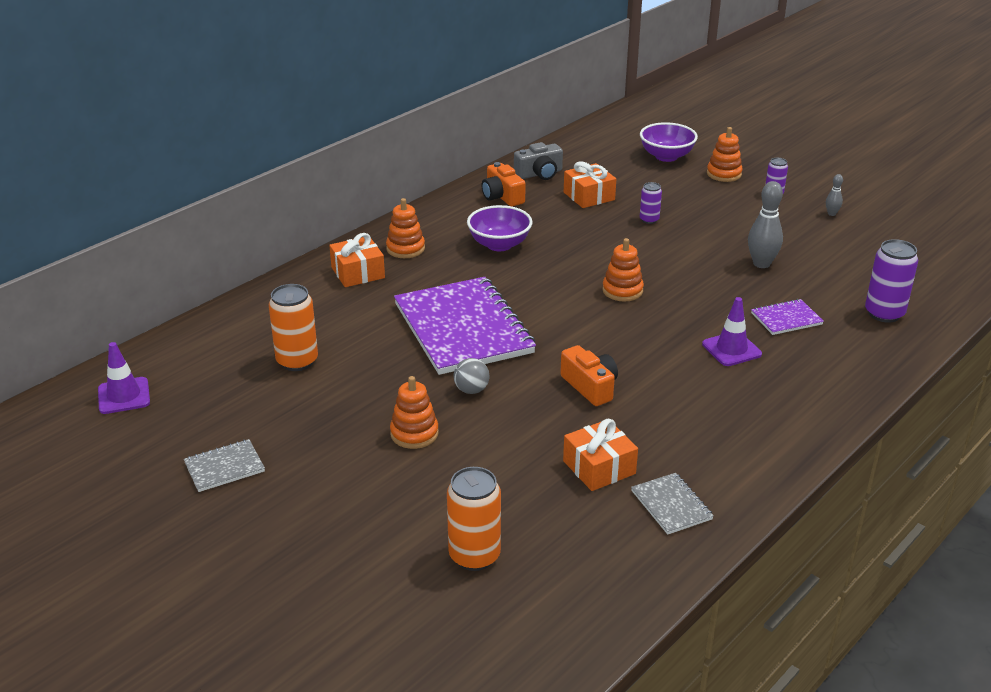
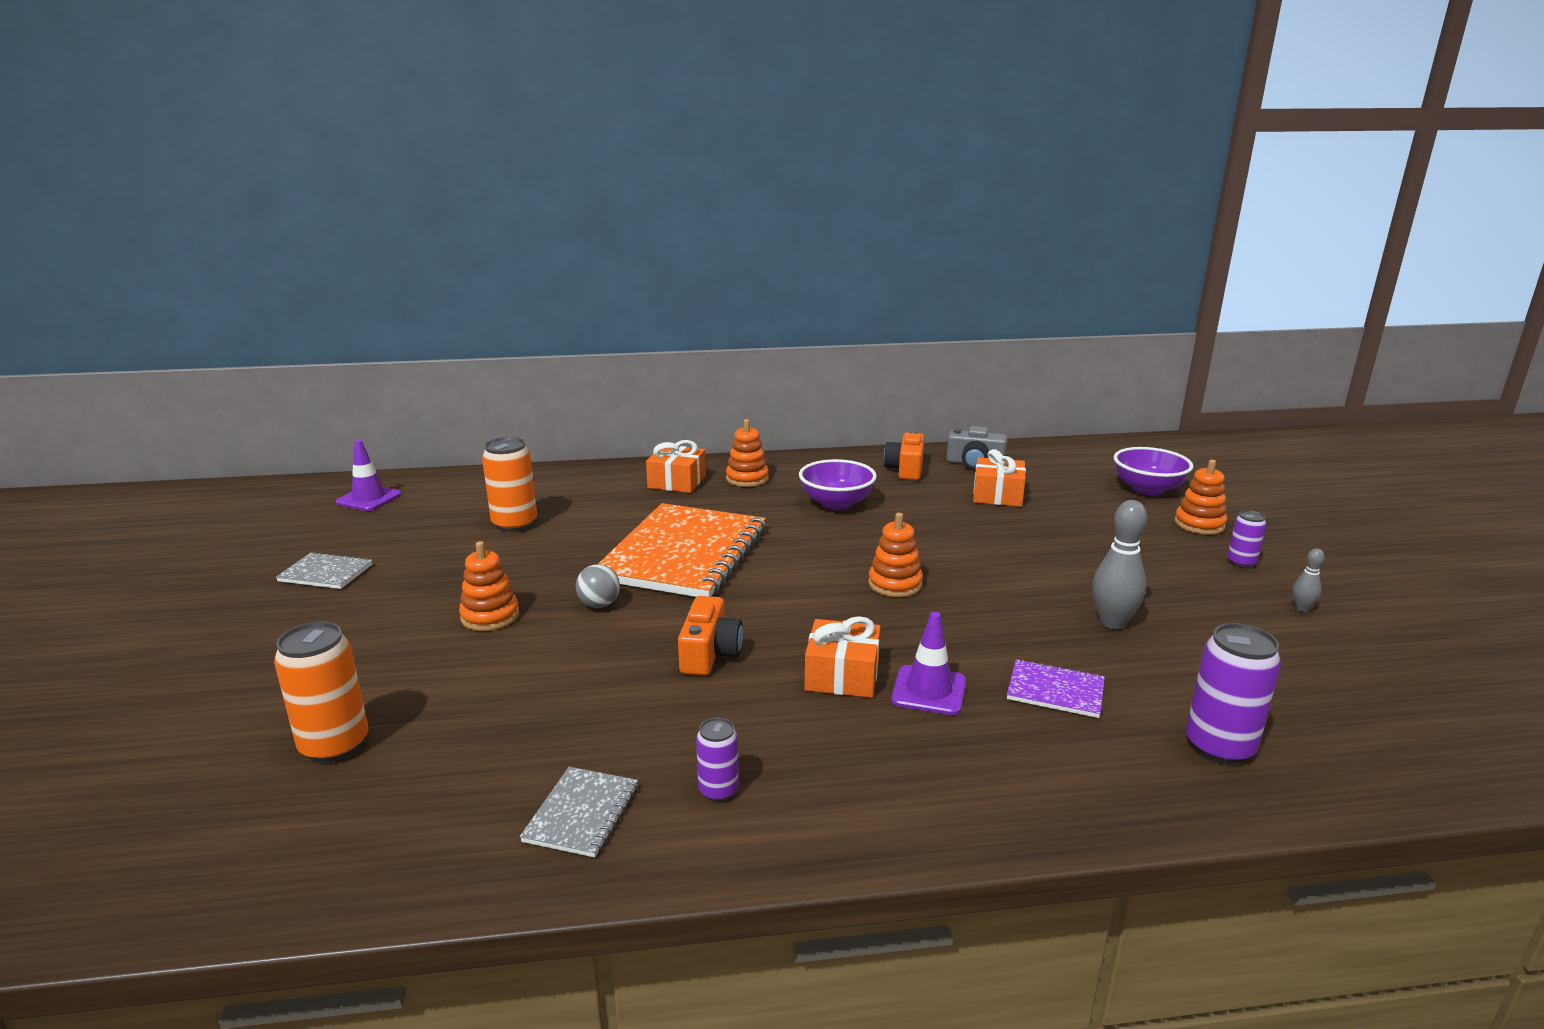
camera: 40 degrees right, 10 degrees down
(463, 328) = (684, 554): purple notebook -> orange notebook
(599, 467) = (582, 731): orange gift -> orange gift (842, 675)
(649, 220) = (1033, 535): purple can -> purple can (718, 790)

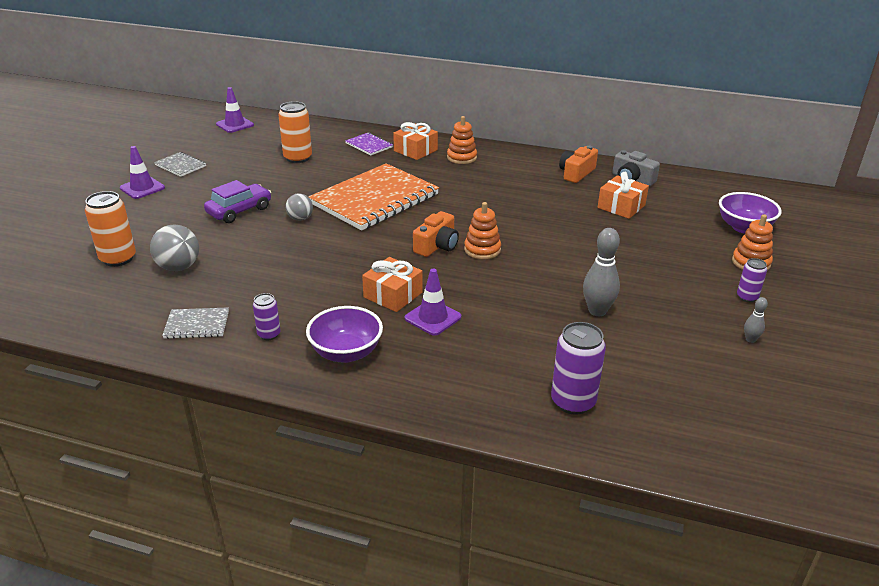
camera: 25 degrees right, 10 degrees up
(284, 621) = (142, 188): none -> purple traffic cone
(463, 729) = (179, 267): none -> grey ball
(490, 616) = (239, 211): orange stacking toy -> purple car
(582, 813) = (197, 325): grey notebook -> grey notebook turned 45 degrees clockwise
(709, 653) = (333, 262): orange camera -> orange camera (437, 246)
(836, 503) = (502, 187): purple bowl -> purple bowl (346, 353)
(1055, 691) = (509, 340): purple notebook -> purple notebook (369, 145)

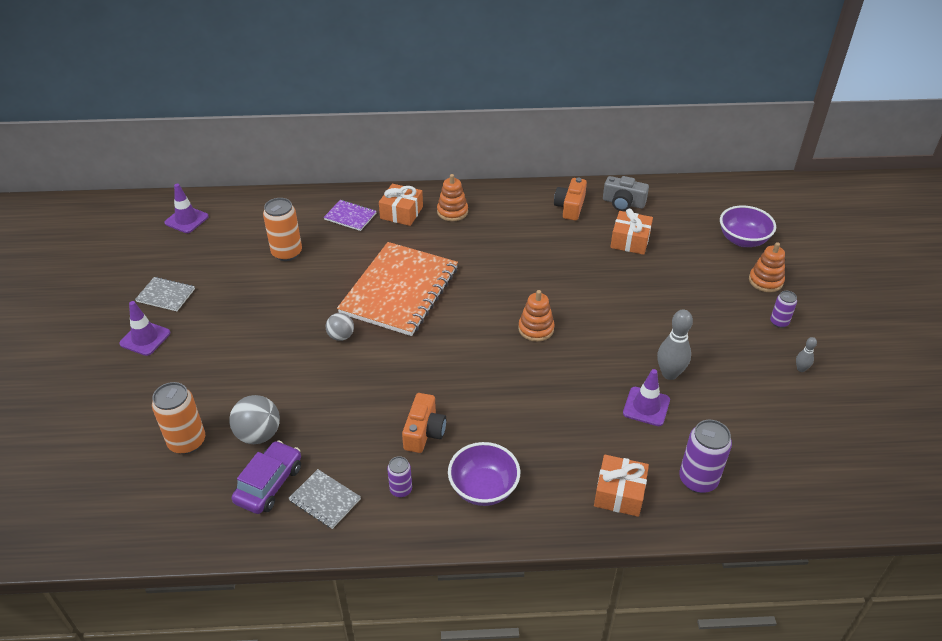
camera: 20 degrees left, 10 degrees up
(197, 325) = (325, 500): grey notebook -> grey notebook turned 60 degrees clockwise
(239, 211) = (272, 342): purple car -> purple car (269, 484)
(393, 295) = (486, 407): orange gift -> orange gift (619, 493)
(433, 318) = (536, 424): purple traffic cone -> purple traffic cone (646, 406)
(437, 246) = (492, 335): orange camera -> orange camera (424, 432)

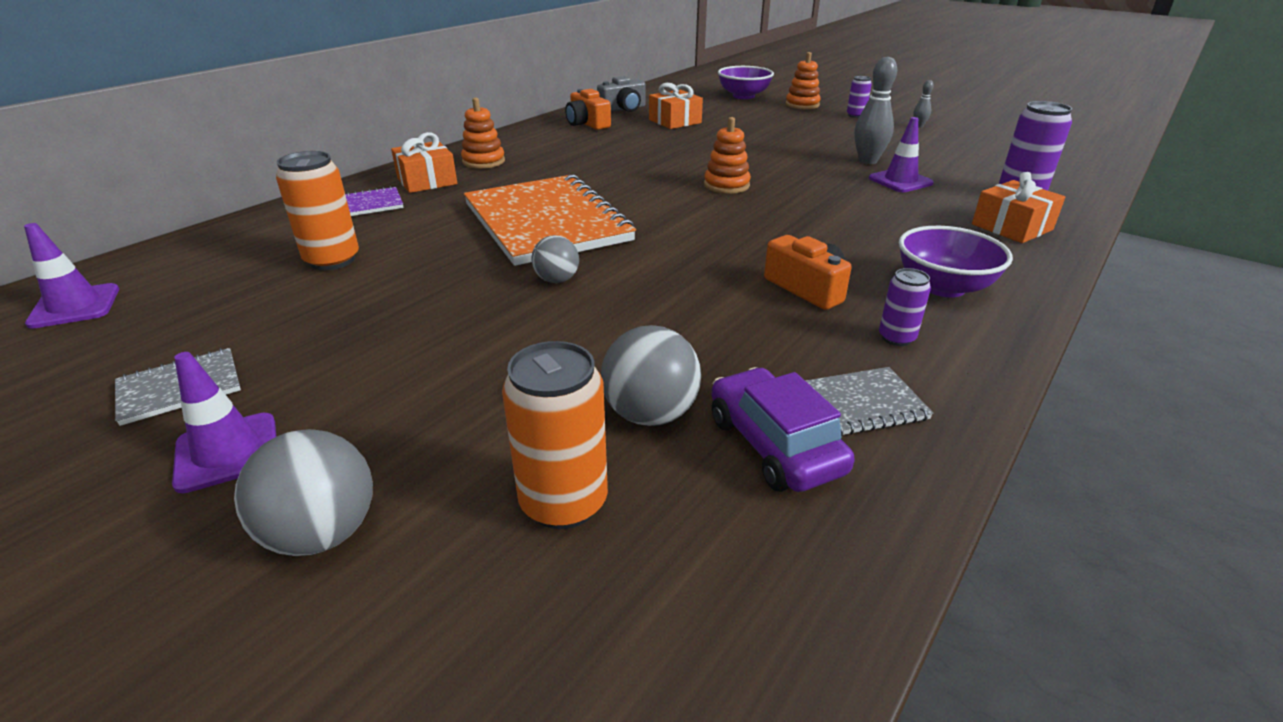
camera: 50 degrees left, 10 degrees down
(128, 393) = (322, 533): none -> grey ball

